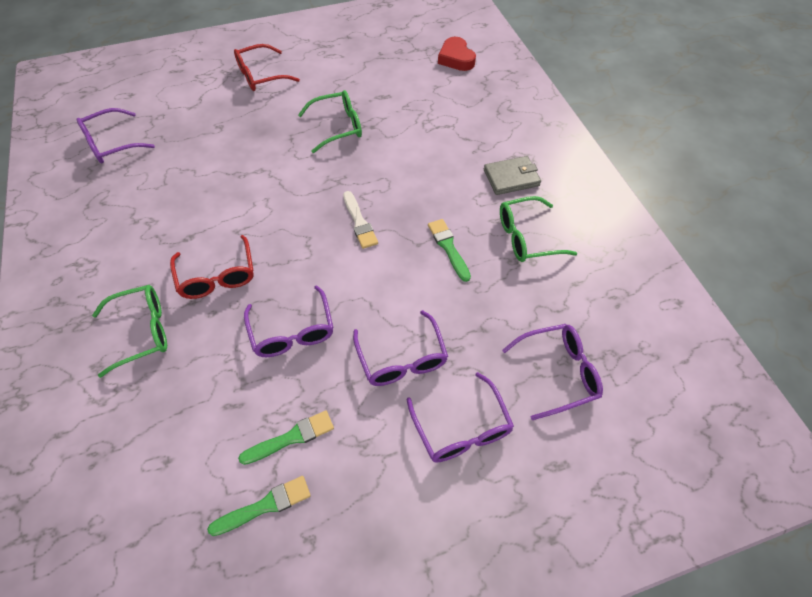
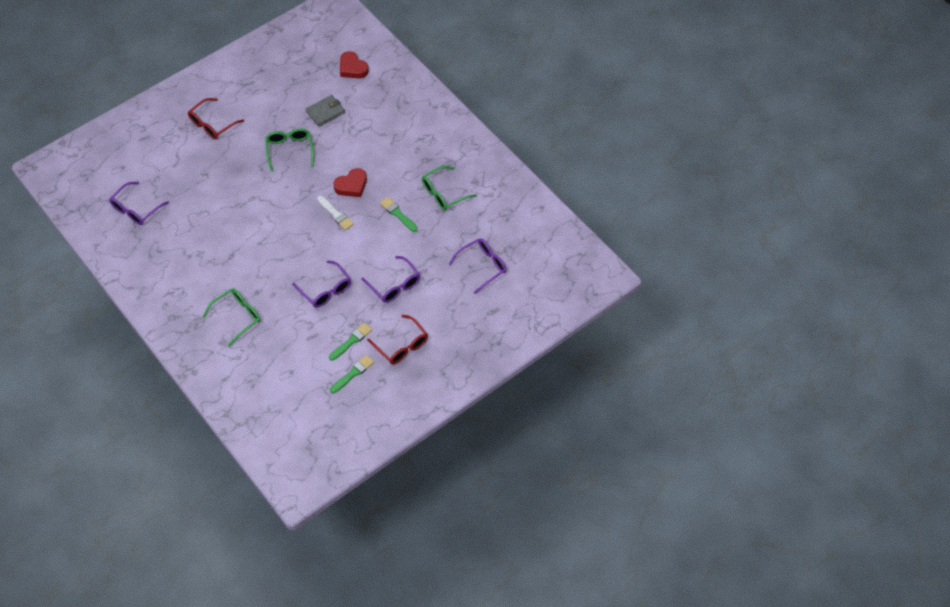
camera: 20 degrees left, 0 degrees up
(217, 276) = (263, 273): red glasses -> red glasses (401, 345)
(337, 127) = (290, 150): green glasses -> green glasses turned 60 degrees counterclockwise
(398, 190) = (351, 185): none -> red heart
(461, 427) = (439, 309): purple glasses -> none
(511, 178) = (422, 155): grey wallet -> grey wallet (325, 112)

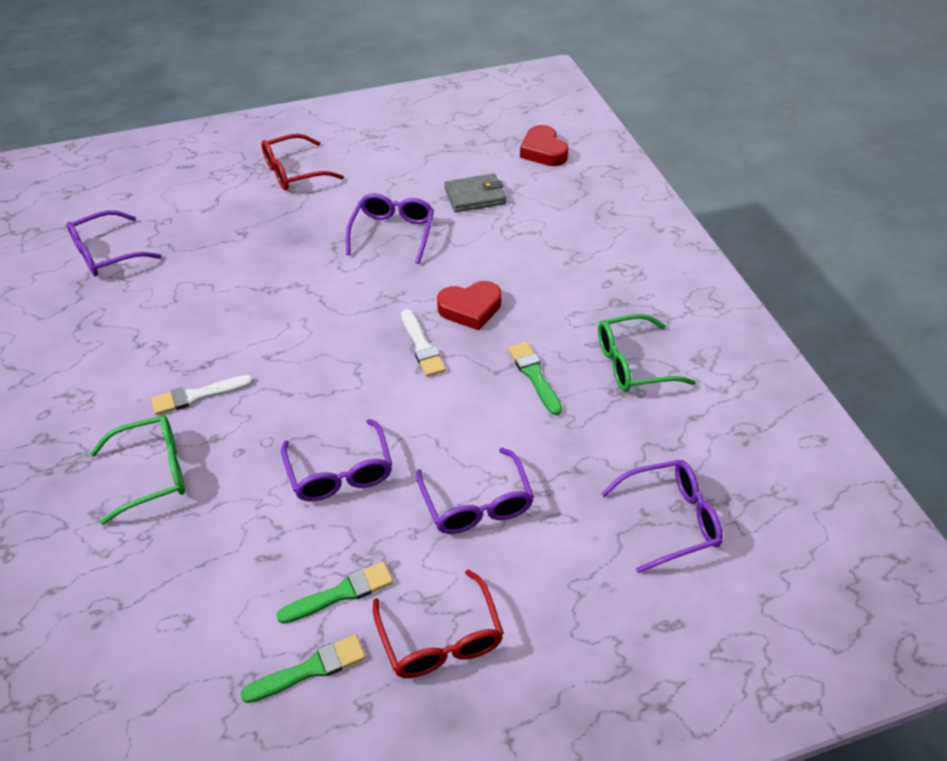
camera: 20 degrees right, 10 degrees down
(236, 273) = (197, 396): none -> white brush
(290, 150) = (392, 233): green glasses -> purple glasses

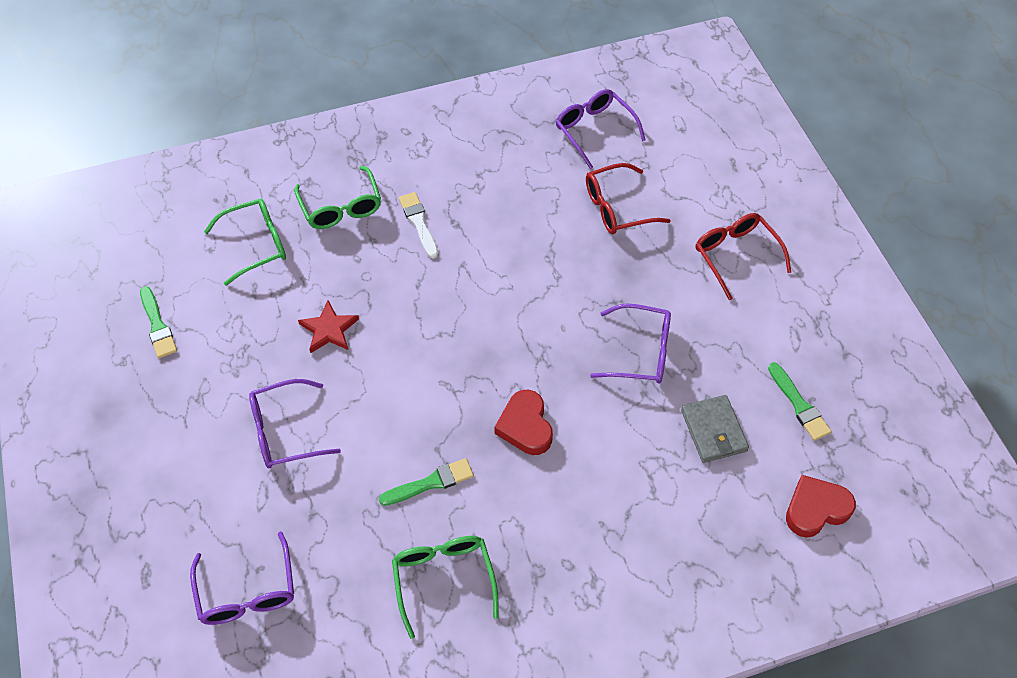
camera: 90 degrees right, 10 degrees up
(192, 563) = (255, 245): none -> green glasses
(340, 472) = (329, 329): purple glasses -> red star
(341, 593) = (215, 339): green brush -> green brush (799, 405)
(422, 346) = (473, 384): white brush -> none
(440, 638) = (166, 406): red glasses -> red glasses (617, 207)

